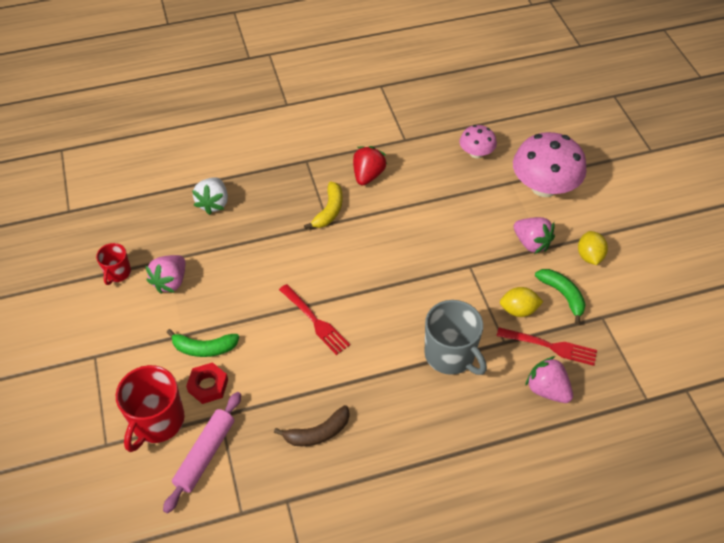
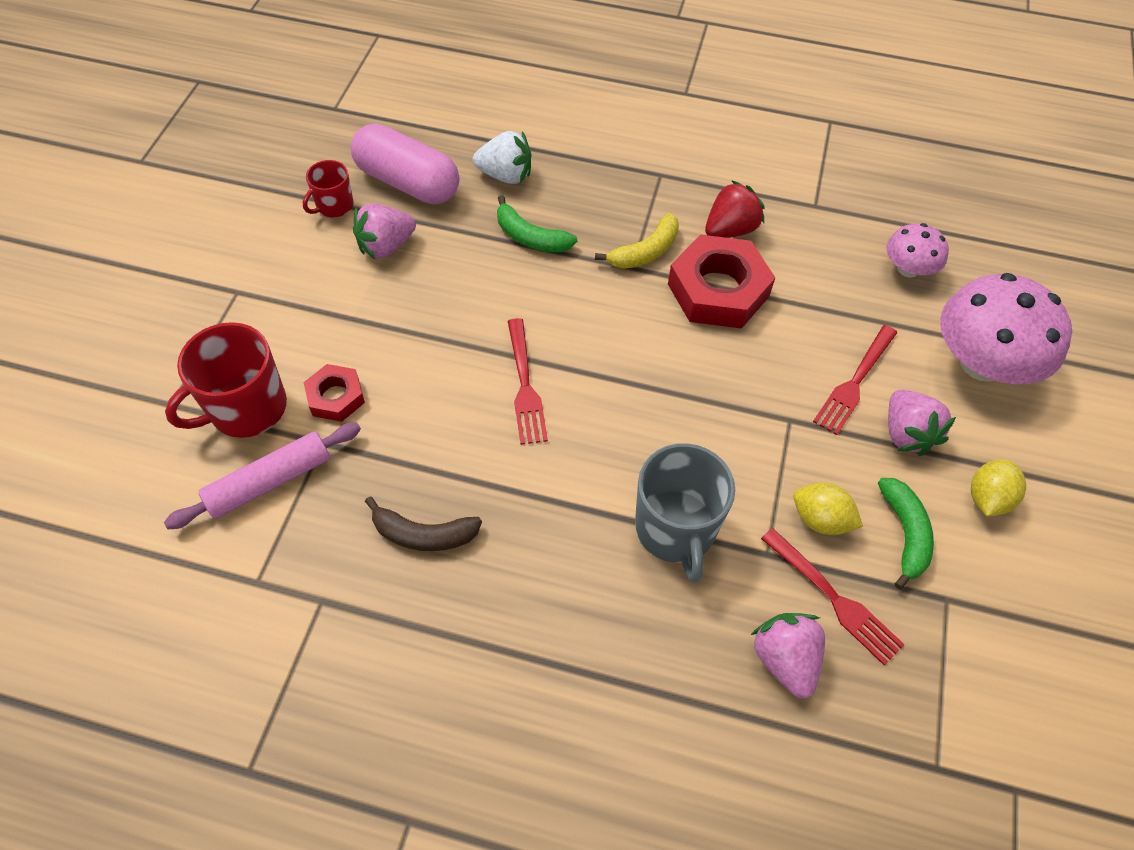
camera: 30 degrees right, 5 degrees up
(155, 236) = (408, 182): none -> pink capsule
(204, 348) = (365, 348): green banana -> green banana (530, 237)
(213, 203) = (505, 175): white strawberry -> white strawberry turned 120 degrees counterclockwise
(384, 213) = (718, 290): none -> red nut
(489, 228) = (855, 381): none -> red fork

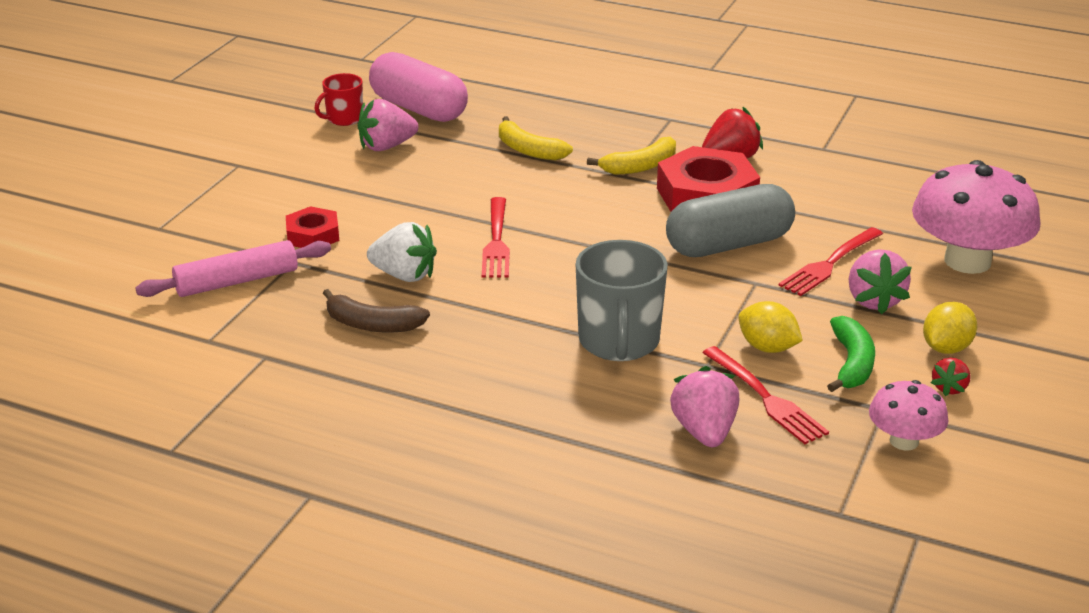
camera: 10 degrees right, 25 degrees down
(246, 408) = (227, 236): red mug -> none
(505, 175) = (515, 110): white strawberry -> white strawberry (404, 275)
(530, 237) = (528, 150): green banana -> yellow banana
(753, 364) = (729, 244): none -> grey capsule
(908, 269) = (908, 195): pink mushroom -> pink mushroom (904, 441)
(1002, 559) = (949, 388): none -> red strawberry

